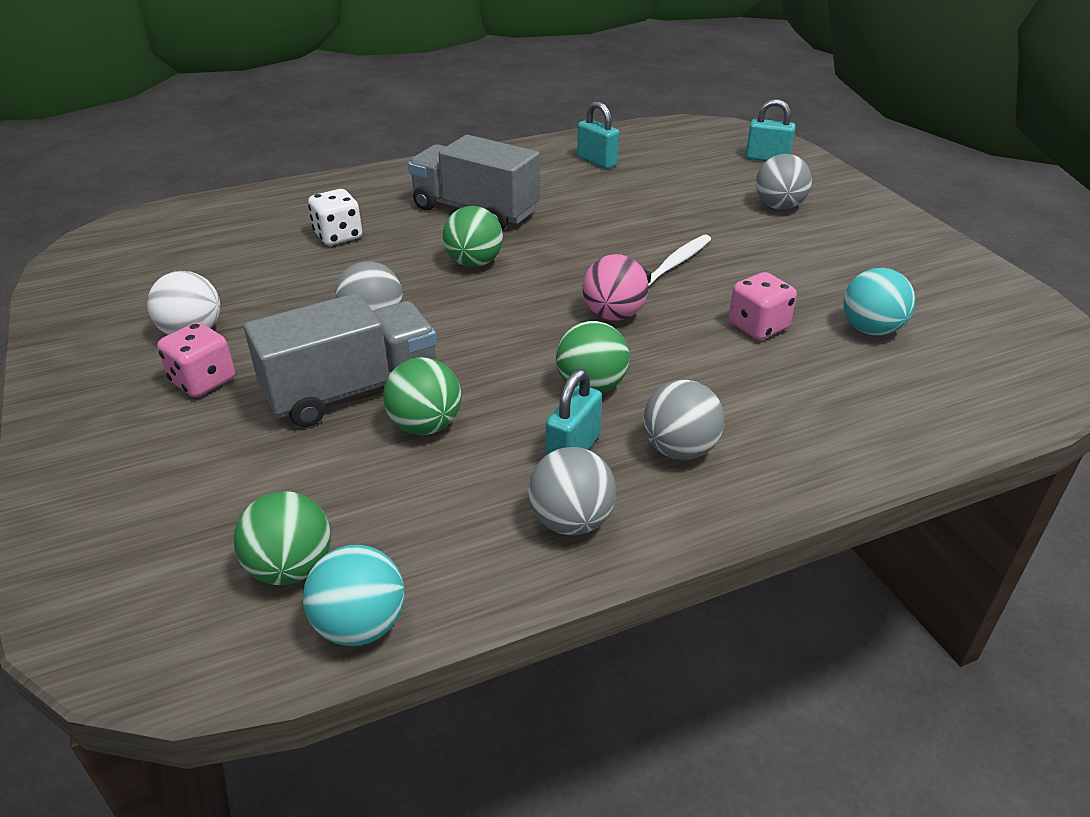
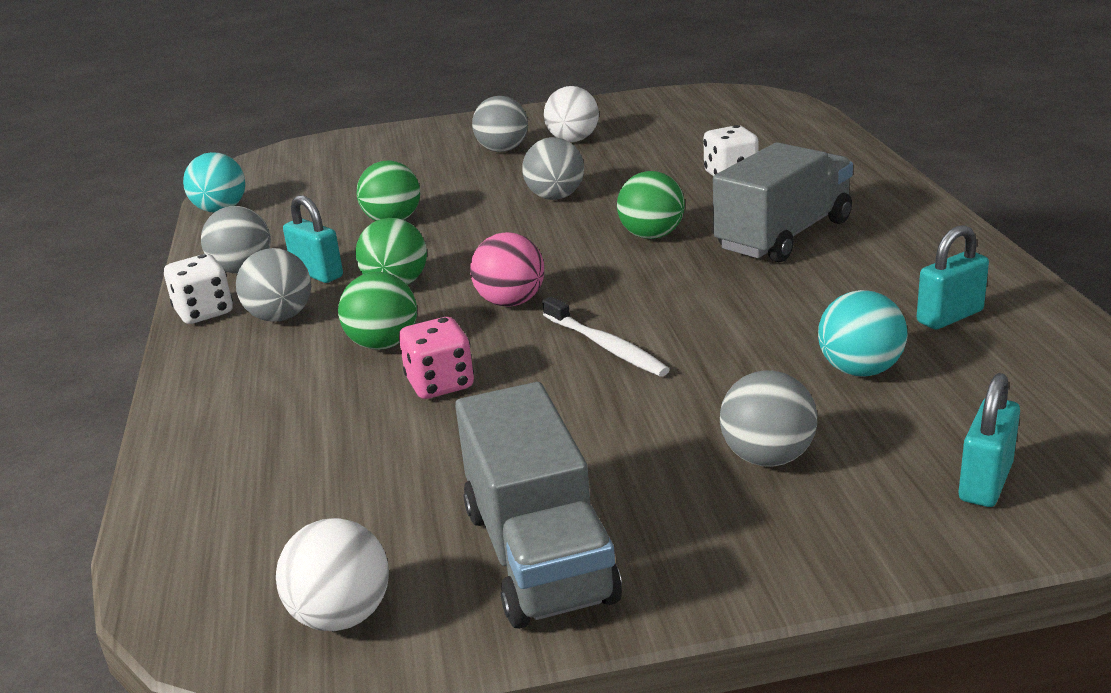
camera: 105 degrees right, 10 degrees down
(203, 381) = (502, 150): pink dice -> grey ball
(291, 568) = (284, 190): green ball -> green ball (383, 344)
(352, 390) = (458, 195): grey truck -> grey truck (539, 554)
(687, 517) = (204, 312): none -> white dice
(871, 329) = (387, 464): turquoise ball -> turquoise ball (860, 370)
(1017, 314) = (342, 616): none -> white ball

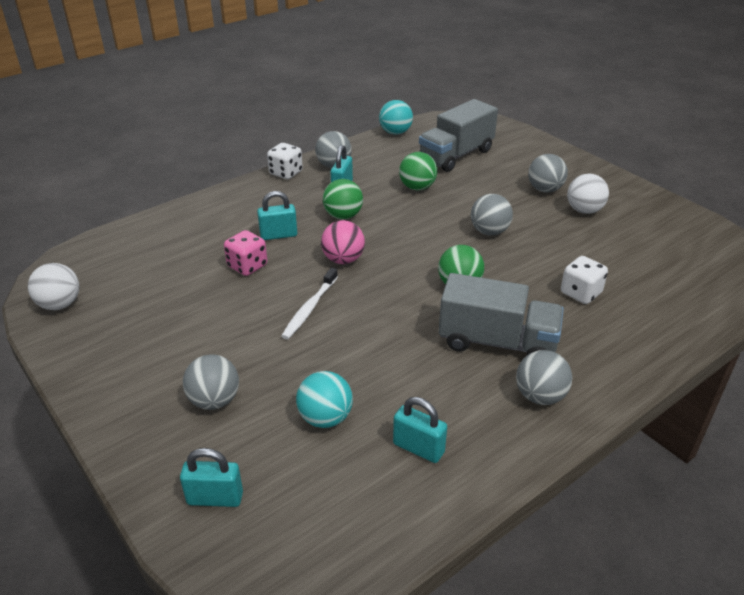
camera: 60 degrees right, 10 degrees up
(280, 317) = (291, 195): grey ball -> grey ball (540, 396)
(383, 344) = (278, 235): green ball -> turquoise padlock
(539, 554) = (112, 345): grey truck -> grey truck (456, 155)

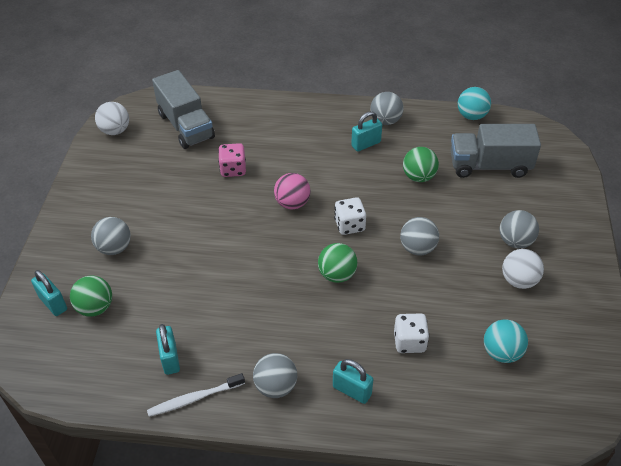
camera: 45 degrees right, 10 degrees up
(278, 235) = (278, 157): turquoise padlock -> turquoise padlock (352, 390)
(286, 173) = (345, 108): white dice -> white dice (349, 225)
(309, 308) = (229, 225): white toothbrush -> white toothbrush (194, 398)
(325, 418) = (150, 302): turquoise ball -> turquoise ball (501, 352)
(343, 216) = (336, 168): green ball -> green ball (95, 307)
(497, 342) = (303, 332): grey truck -> grey truck (186, 126)

